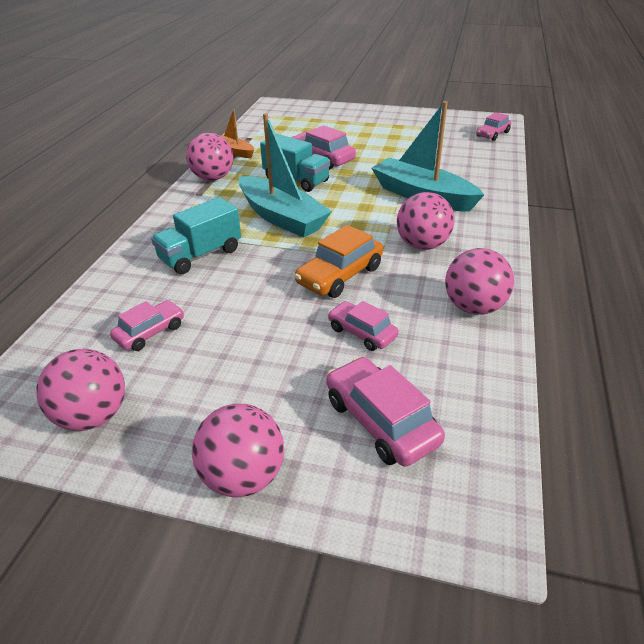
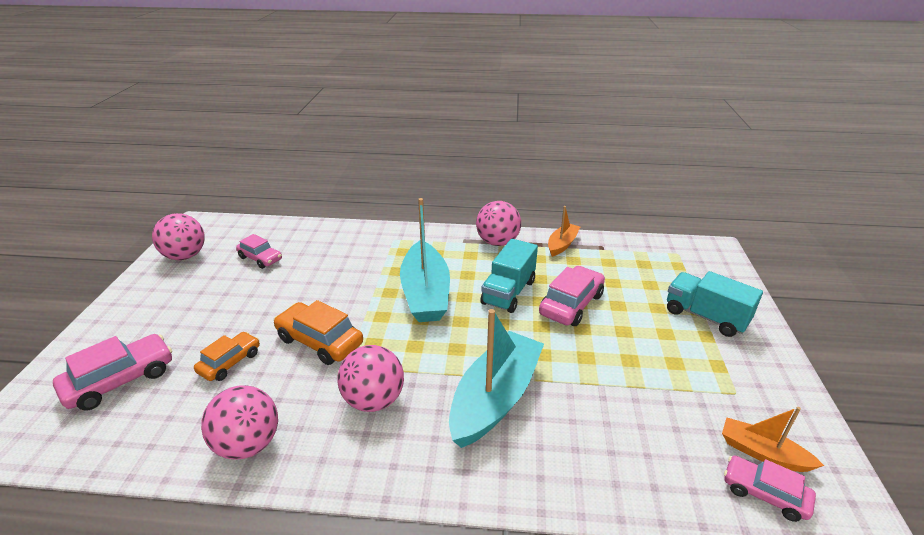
camera: 80 degrees right, 5 degrees down
(201, 255) = (359, 260): turquoise truck -> turquoise truck (705, 317)
(243, 476) = (105, 320): pink ball -> none
(282, 217) = (425, 293): turquoise boat -> turquoise boat turned 45 degrees counterclockwise
(362, 332) = (230, 362): pink car -> orange car
(466, 129) = (762, 453): none -> orange boat

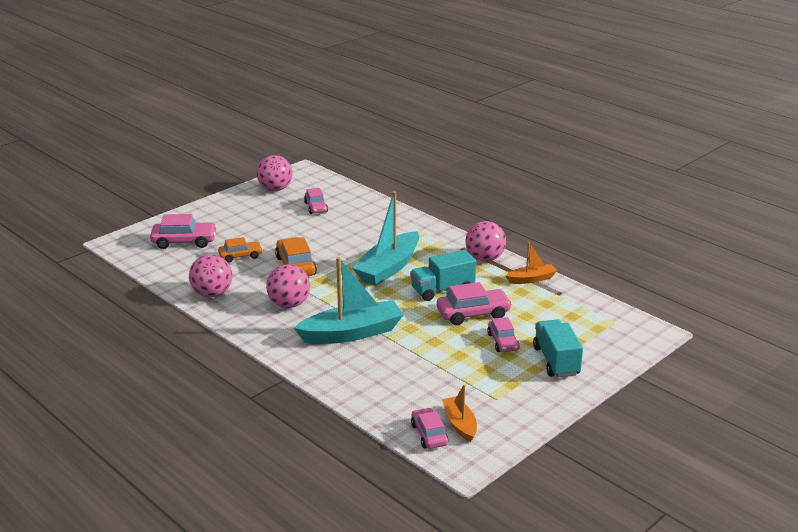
camera: 40 degrees right, 5 degrees down
(639, 321) = (503, 342): none -> pink car

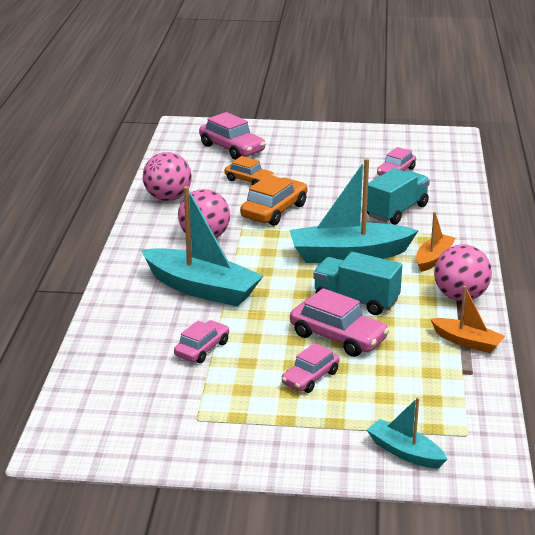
camera: 50 degrees right, 0 degrees up
(275, 189) = (393, 140): pink ball -> none
(429, 434) = (83, 406): pink car -> pink car (202, 349)
(460, 424) = (123, 416): orange boat -> orange boat (433, 258)
(556, 361) = (322, 427): turquoise truck -> turquoise truck (396, 211)
(609, 347) = (405, 452): none -> turquoise boat

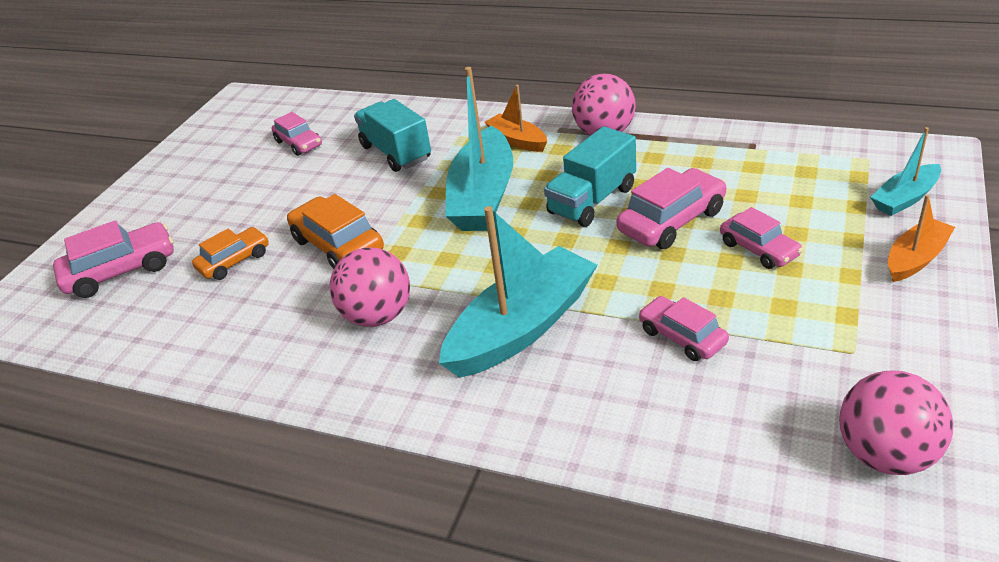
camera: 70 degrees left, 10 degrees up
(168, 198) = (231, 348): pink ball -> pink ball (885, 454)
(467, 342) = (695, 139): orange boat -> orange boat (915, 258)

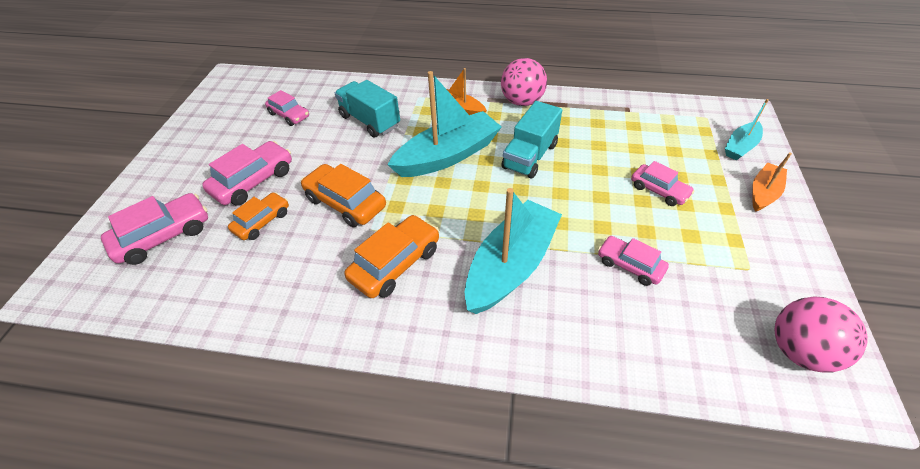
camera: 15 degrees left, 10 degrees up
(378, 316) = (395, 264): pink ball -> orange car
(483, 196) = (448, 155): turquoise boat -> turquoise boat turned 120 degrees counterclockwise
(672, 221) = (592, 171): pink car -> pink car (253, 181)

